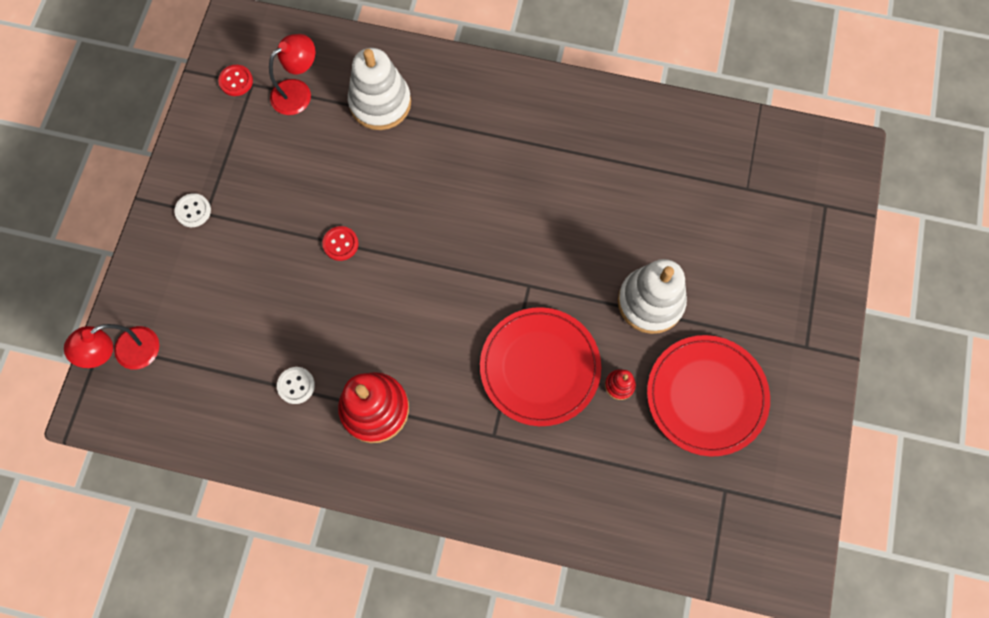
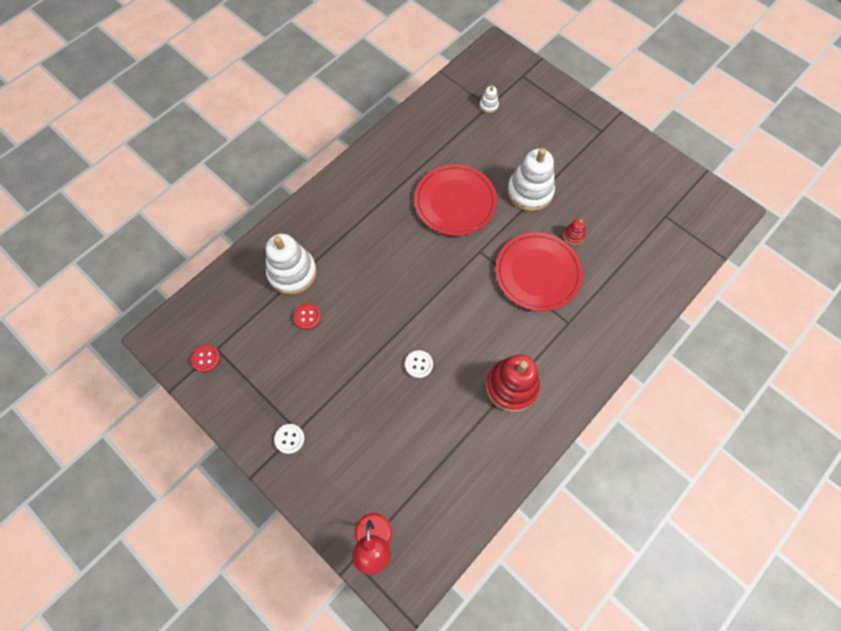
camera: 60 degrees left, 5 degrees down
(296, 385) = (467, 430): white button -> white button (419, 364)
(298, 92) = (246, 320): red lamp -> none
(340, 244) = (380, 349): red button -> red button (307, 317)
(706, 396) = (604, 194): red plate -> red plate (455, 202)
(748, 188) = (489, 105): none -> white stacking toy

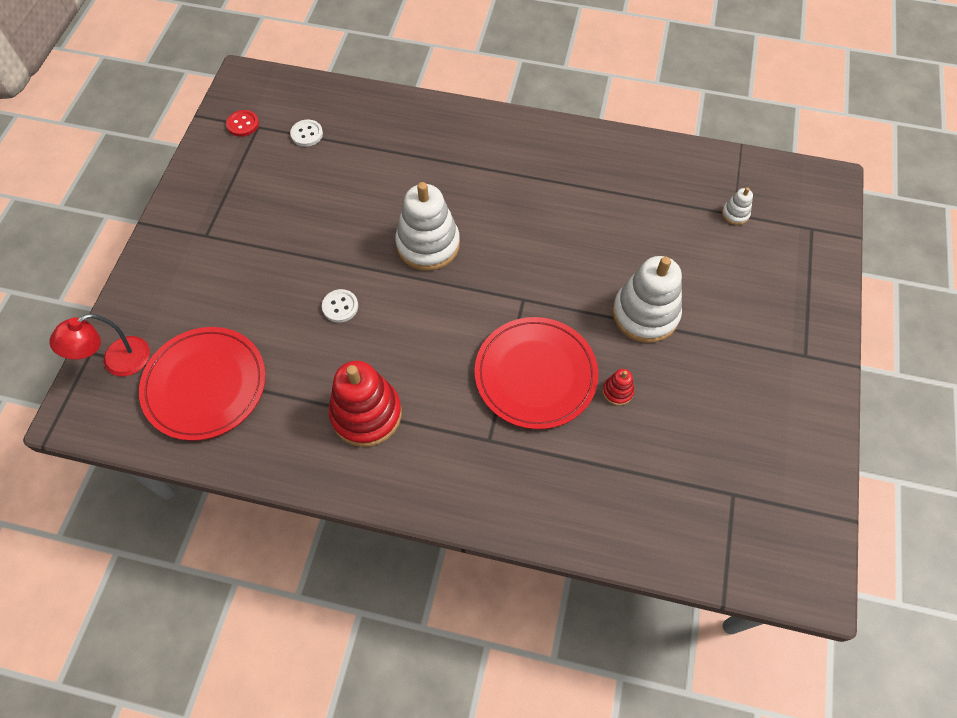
camera: 60 degrees right, 5 degrees down
(289, 439) = (193, 233): white button -> white button (307, 134)
(292, 272) = (379, 142): white stacking toy -> white stacking toy (428, 244)
(307, 317) = (336, 180): red button -> none
(455, 202) = (571, 243): red plate -> red plate (205, 385)

